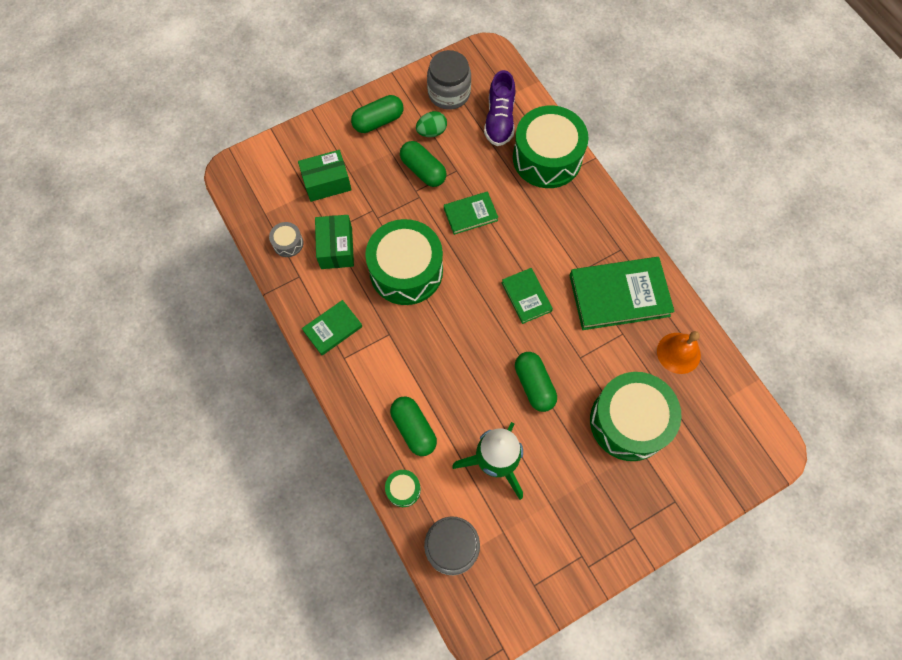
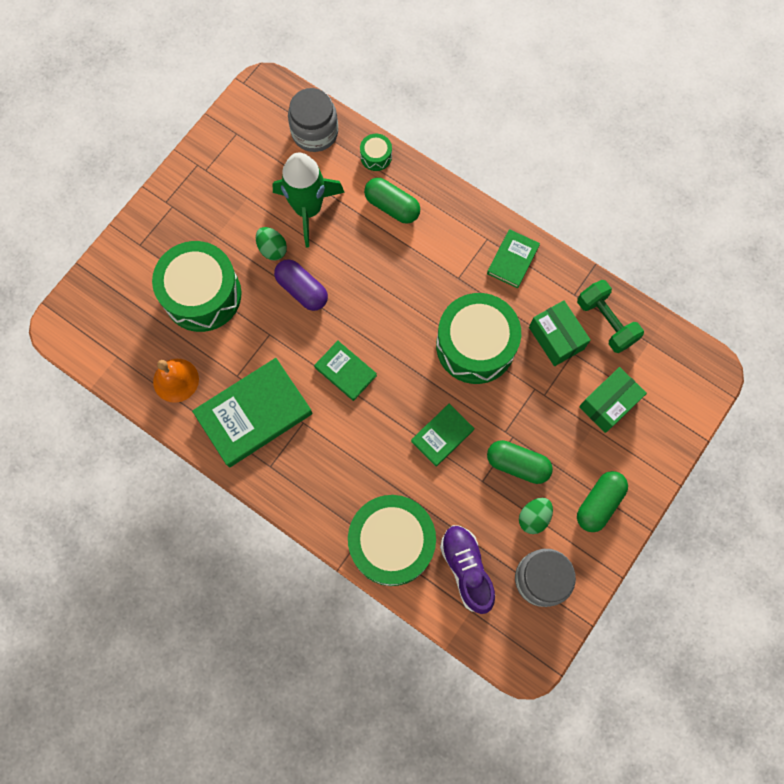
camera: 155 degrees right, 5 degrees up
(288, 243) = (606, 322): grey drum -> green dumbbell
(534, 385) = (302, 290): green capsule -> purple capsule
(546, 437) = (272, 249): none -> green egg

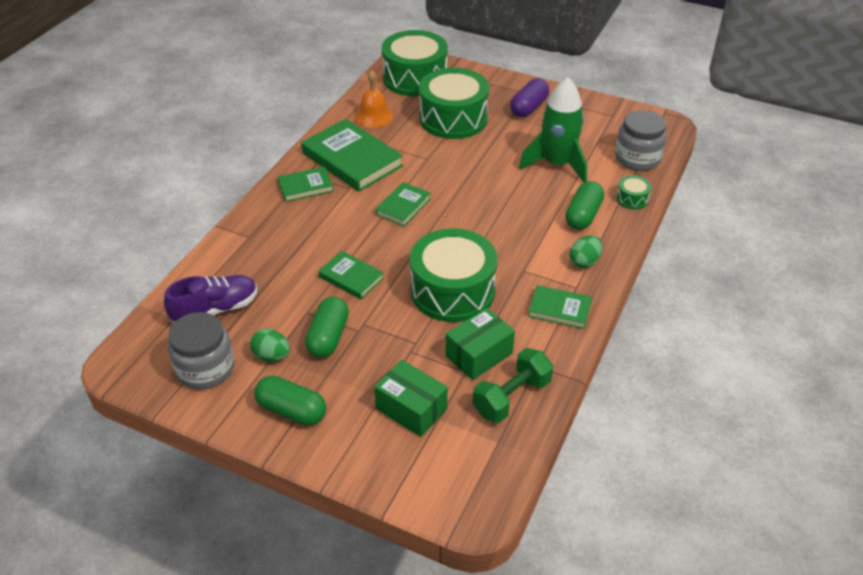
camera: 80 degrees right, 30 degrees down
(272, 249) = (509, 149): green egg -> green egg (584, 262)
(292, 468) = (305, 186): none -> green book
(302, 290) = (476, 171): purple capsule -> purple capsule (529, 107)
(391, 543) = (240, 255): green drum -> green drum (415, 78)

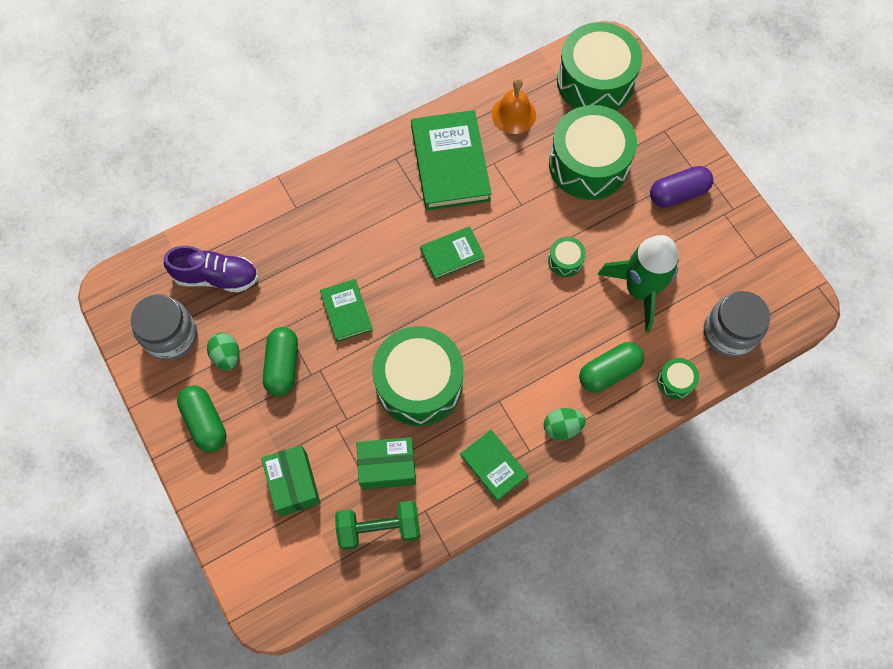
camera: 35 degrees right, 25 degrees up
(305, 186) = (384, 174): green book -> none
(328, 337) = (283, 366): green capsule -> green capsule turned 45 degrees counterclockwise
(490, 173) = (565, 260): none -> green drum

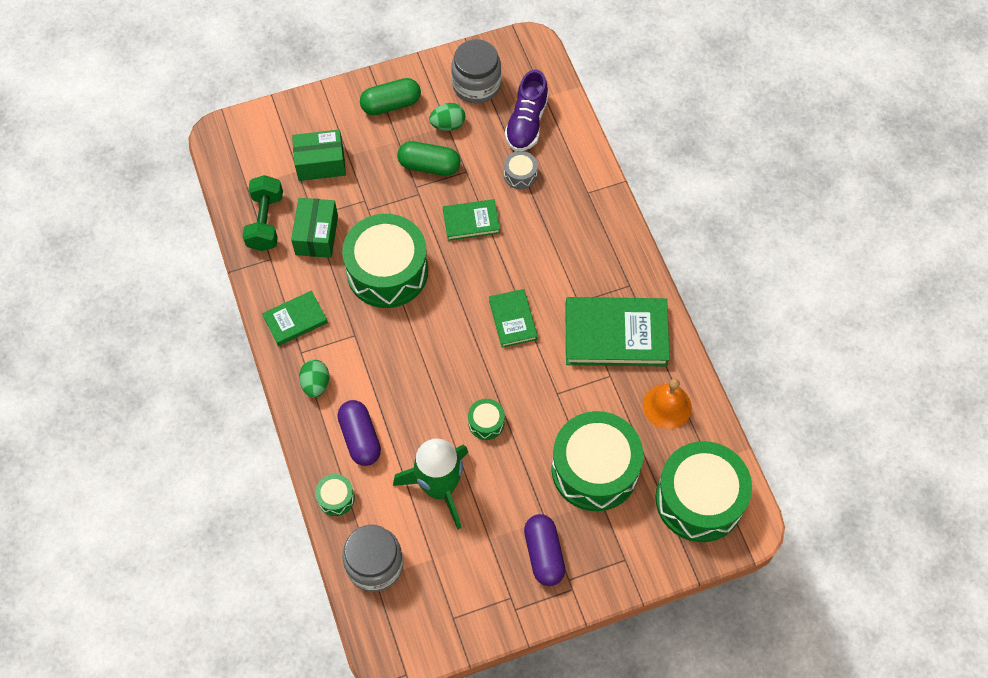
camera: 100 degrees right, 5 degrees down
(282, 273) = (520, 175): none -> grey drum
(609, 372) = (360, 438): green capsule -> purple capsule

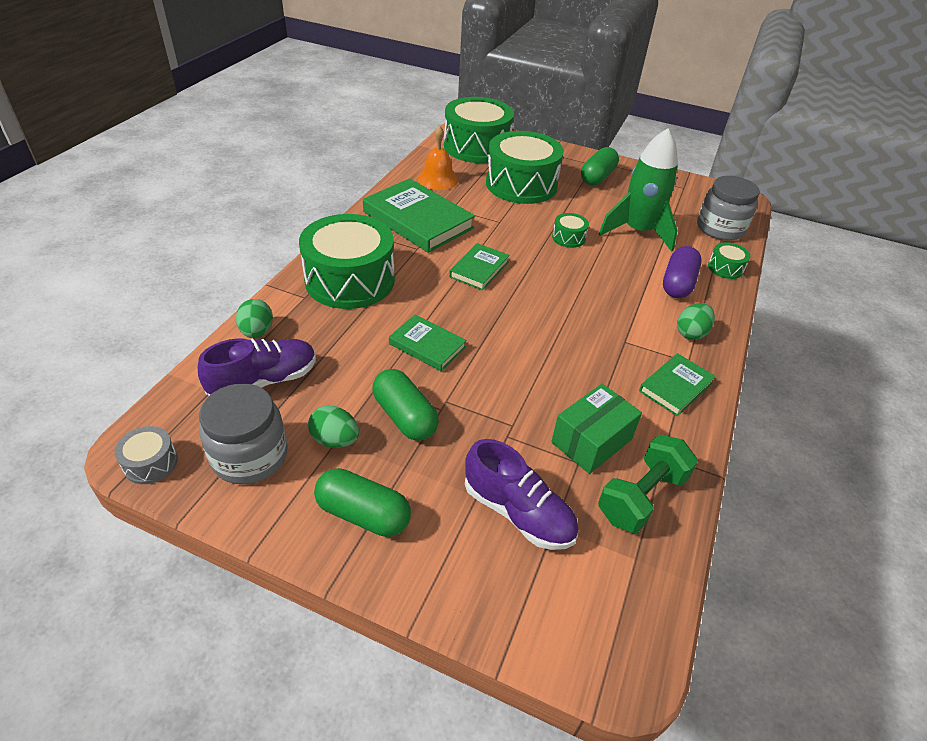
camera: 140 degrees left, 20 degrees down
(295, 320) = (675, 387): green book -> green book turned 60 degrees counterclockwise
(321, 163) = (518, 512): green box -> purple shoe
(387, 271) = (548, 363): green drum -> green drum (350, 280)
(520, 175) = (335, 347): grey drum -> grey drum (150, 463)
(544, 554) = (597, 177): purple capsule -> green capsule
(576, 146) = (257, 332): none -> green egg

